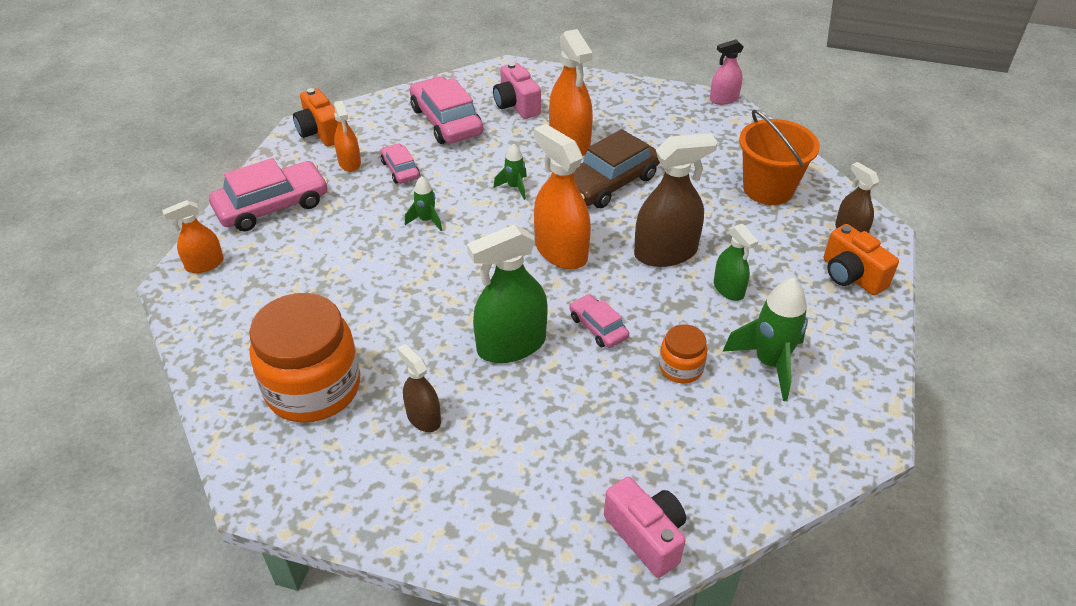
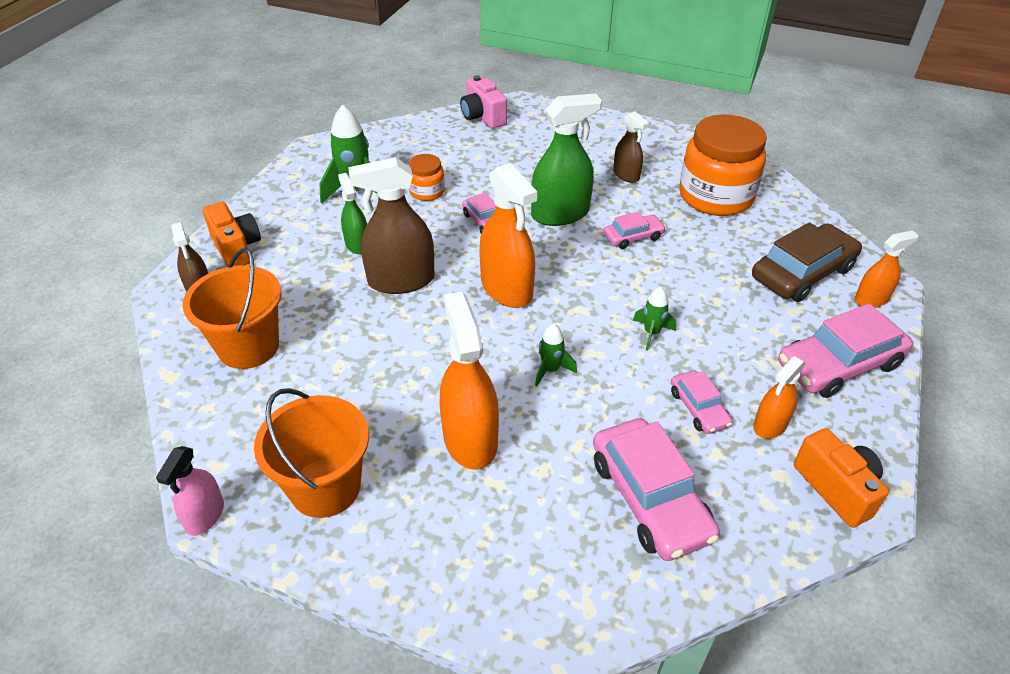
camera: 175 degrees left, 0 degrees up
(349, 163) = (770, 425): orange spray bottle -> orange spray bottle turned 120 degrees counterclockwise
(428, 319) = (633, 237): none -> pink car
(516, 105) = (540, 527): pink camera -> none
(609, 183) = (434, 368): brown car -> brown car (802, 273)
(657, 114) = (325, 487): none -> orange bucket
(724, 99) = (205, 515): pink spray bottle -> pink spray bottle turned 120 degrees clockwise

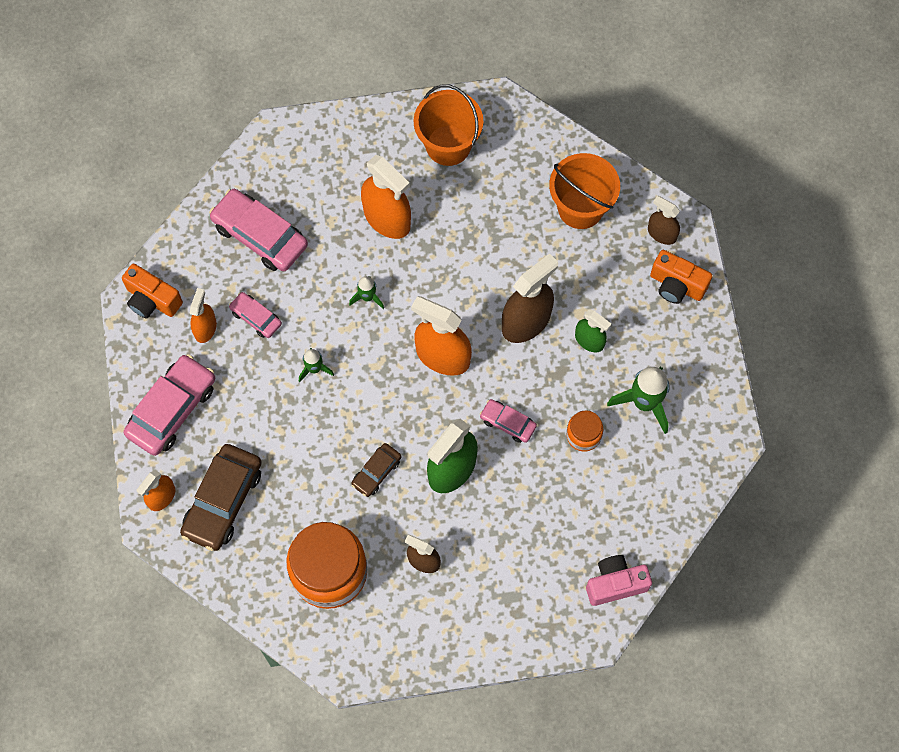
camera: 150 degrees right, 25 degrees up
(205, 515) = (499, 97): pink spray bottle -> none
(482, 117) = (615, 584): pink camera -> pink camera turned 45 degrees counterclockwise
(633, 237) = (376, 472): pink car -> brown car

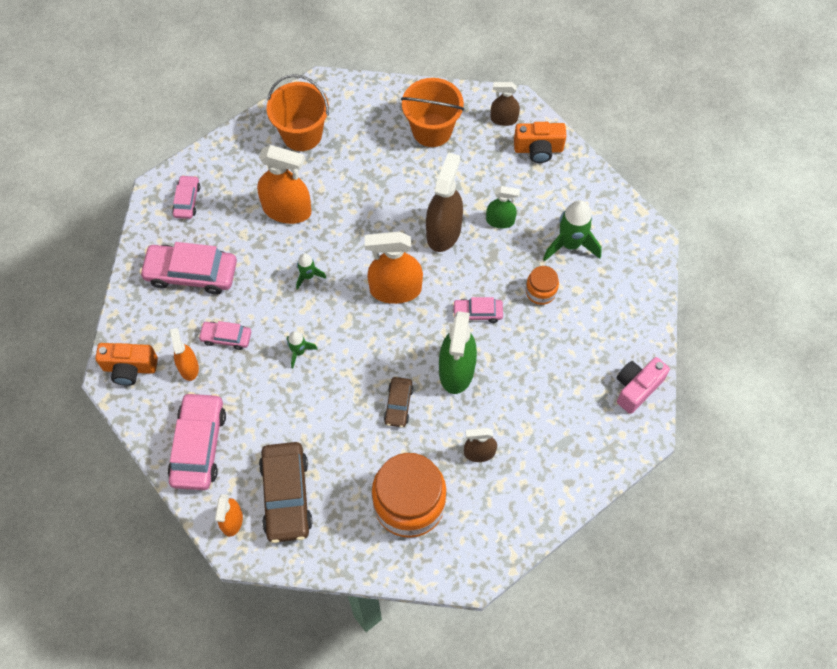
camera: 30 degrees left, 5 degrees down
(298, 158) = (187, 200): none -> pink car

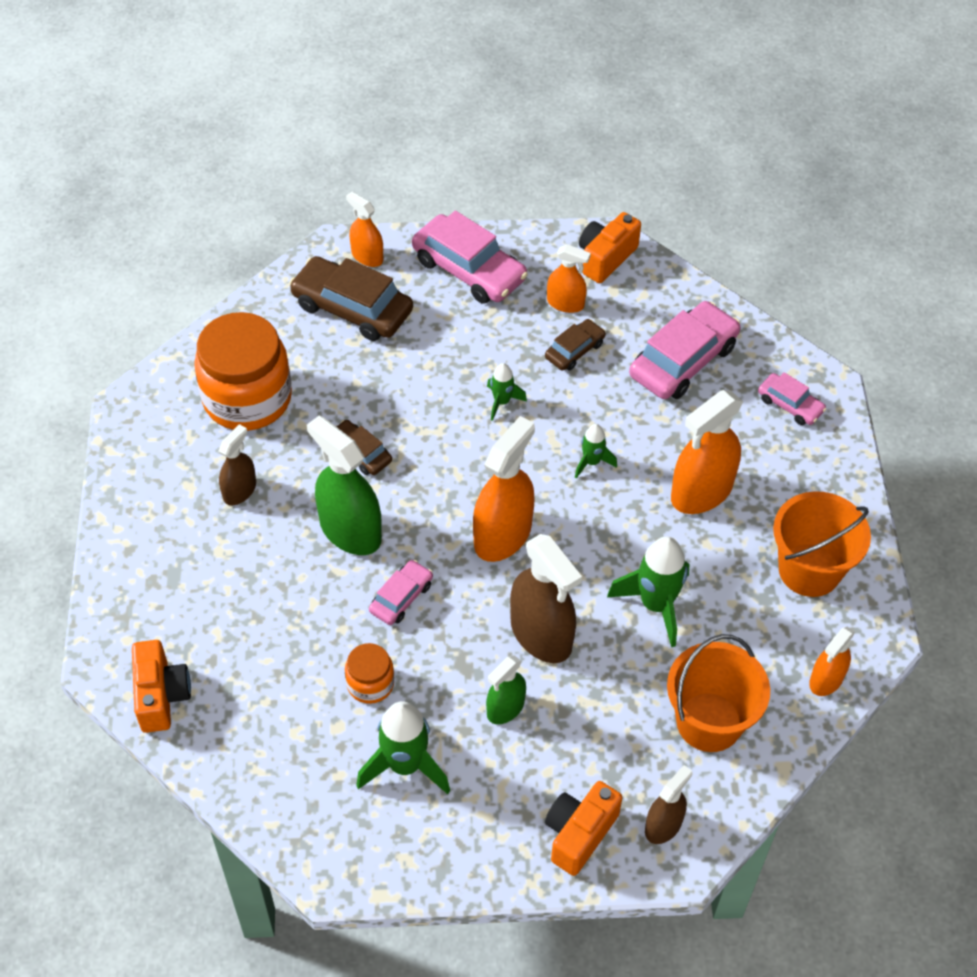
camera: 125 degrees right, 10 degrees down
(226, 337) = (574, 350): pink car -> brown car
(365, 95) = (826, 680): none -> orange spray bottle
(381, 190) = (656, 605): none -> green rocket
(636, 388) = (161, 696): pink camera -> orange camera

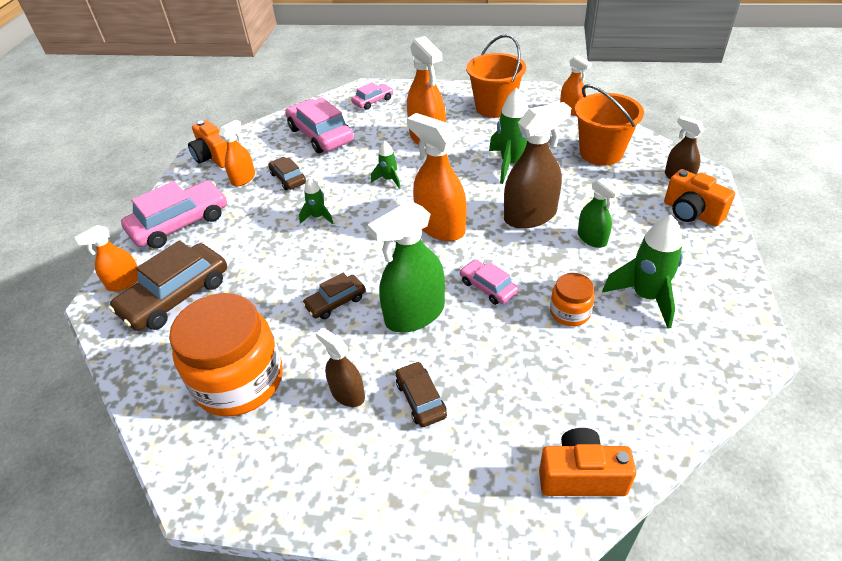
camera: 75 degrees left, 10 degrees down
(238, 553) = (421, 399): none -> brown car

